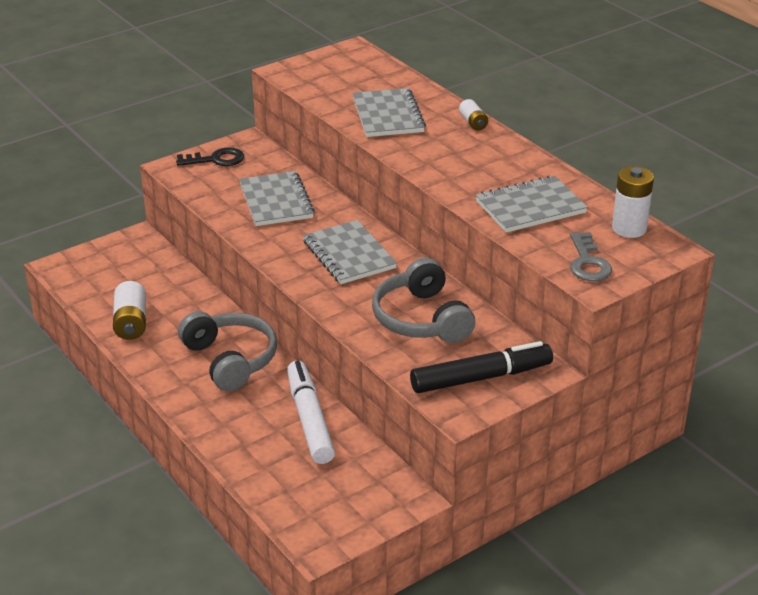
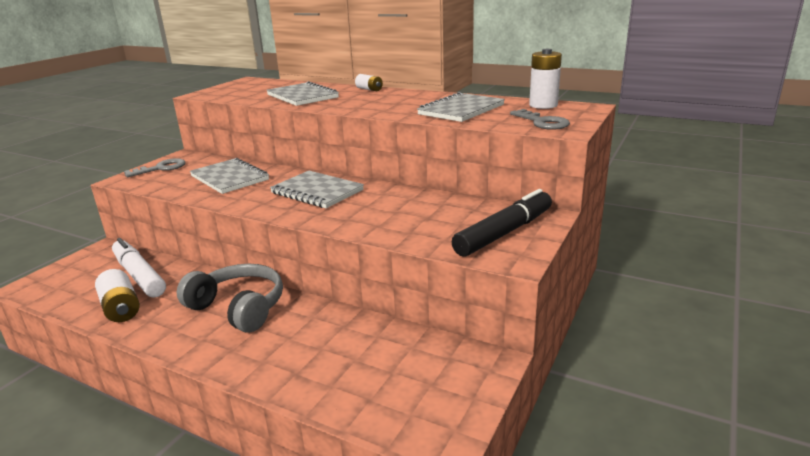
camera: 25 degrees left, 10 degrees down
(216, 159) = (161, 168): black key -> grey key
(309, 420) = (346, 330): white marker -> white marker (139, 275)
(421, 319) = (414, 212): grey headphones -> none

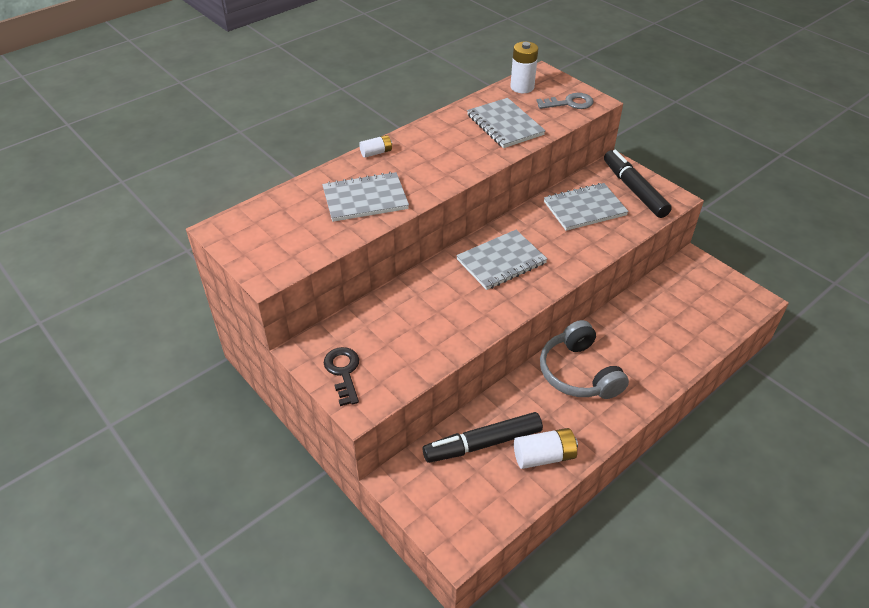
camera: 70 degrees left, 20 degrees up
(139, 275) = (482, 444): white marker -> black marker
(161, 168) = (343, 372): grey key -> black key
(229, 178) = (422, 316): grey notebook -> grey notebook (584, 209)
(238, 308) = (579, 373): grey headphones -> grey headphones turned 75 degrees counterclockwise

